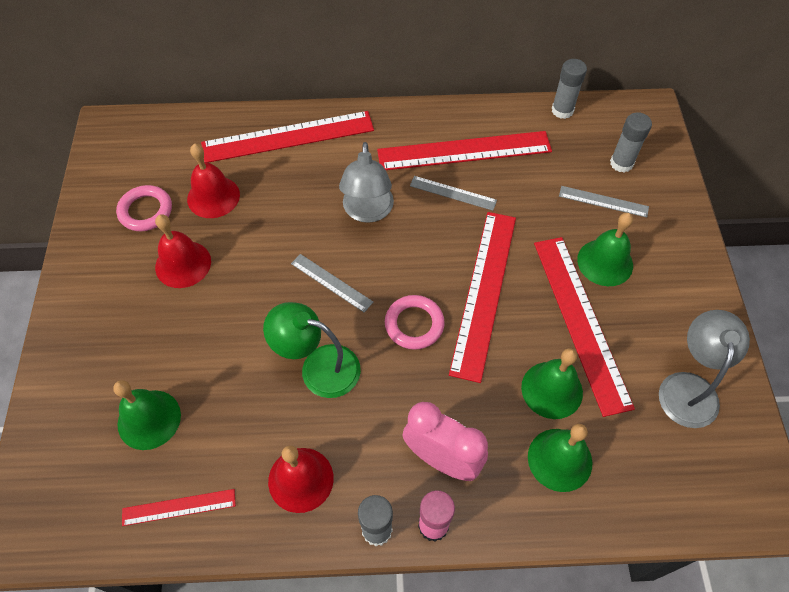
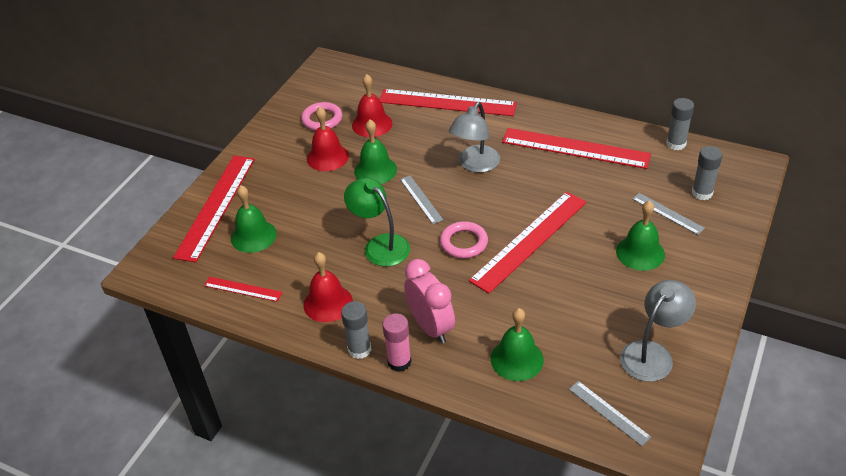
camera: 30 degrees right, 15 degrees down
(453, 193) = (548, 172): grey ruler -> grey ruler (609, 412)
(552, 389) = (540, 316): green bell -> green bell (375, 170)
(580, 321) = (593, 283): red ruler -> red ruler (216, 206)

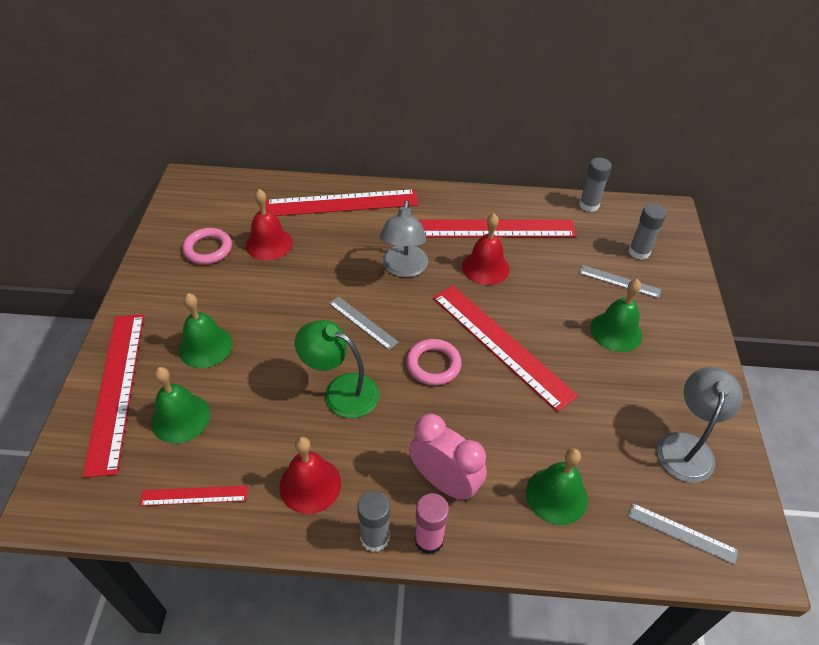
camera: 25 degrees left, 5 degrees up
(327, 157) = (233, 294): red bell -> red bell (485, 267)
(375, 170) = (296, 298): green bell -> green bell (205, 346)
(529, 240) = (501, 344): red ruler -> red ruler turned 60 degrees counterclockwise

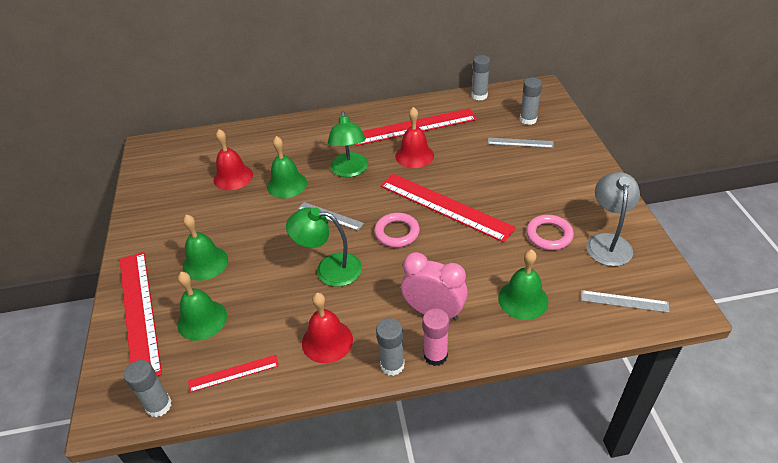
camera: 10 degrees left, 5 degrees down
(102, 512) = (159, 405): none -> grey glue stick
(208, 249) = (183, 192): pink ring -> pink ring (549, 235)
(342, 203) = (283, 135): red ruler -> none
(403, 269) = (350, 171): grey lamp -> green lamp
(616, 331) = (529, 177): green bell -> green bell (287, 184)

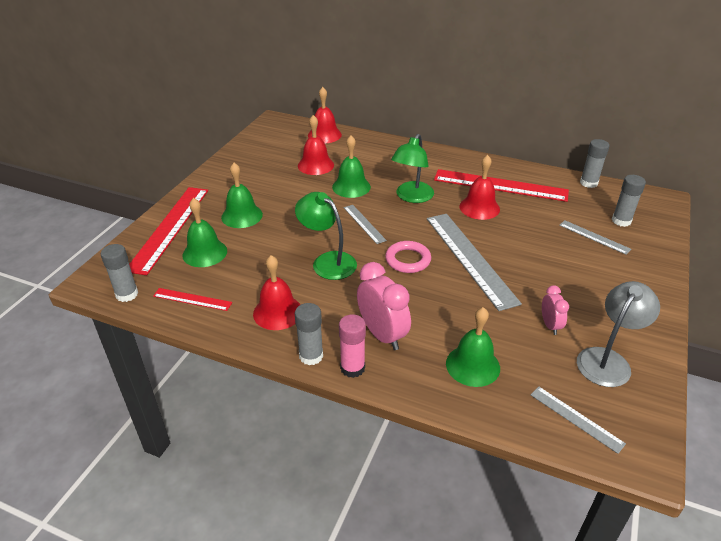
camera: 30 degrees right, 5 degrees down
(213, 141) = (324, 135): none -> red bell
(445, 206) = (470, 258): red ruler -> grey ruler
(549, 235) = (550, 325): pink ring -> pink clock

